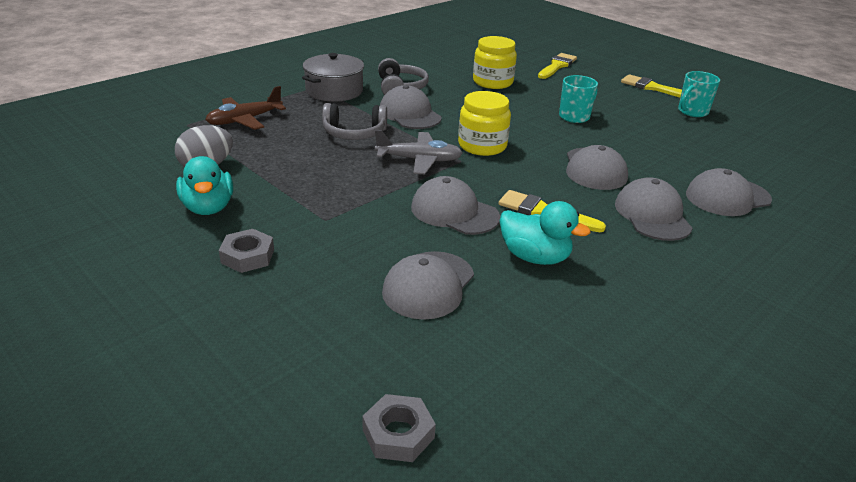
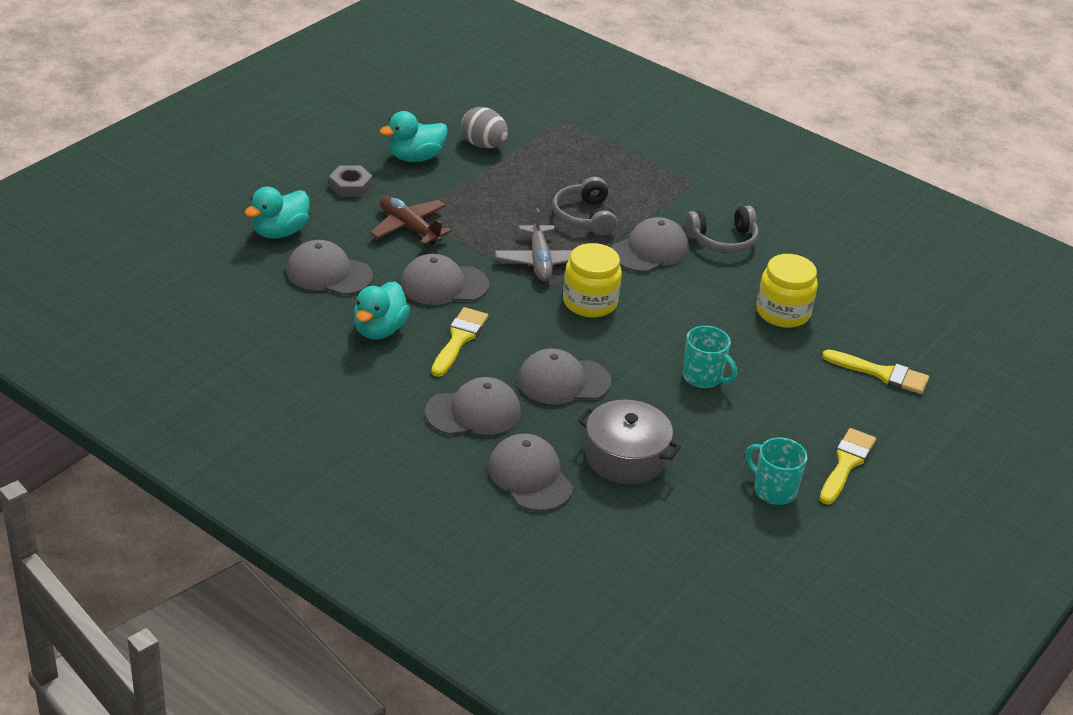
camera: 80 degrees right, 5 degrees up
(244, 120) = (586, 150): brown plane -> brown plane (409, 227)
(333, 320) = (280, 232): none -> turquoise duck
(334, 91) = (688, 195): grey pot -> grey pot (625, 457)
(398, 434) = (174, 266): grey nut -> none
(454, 212) = (444, 285): grey cap -> grey cap turned 120 degrees counterclockwise

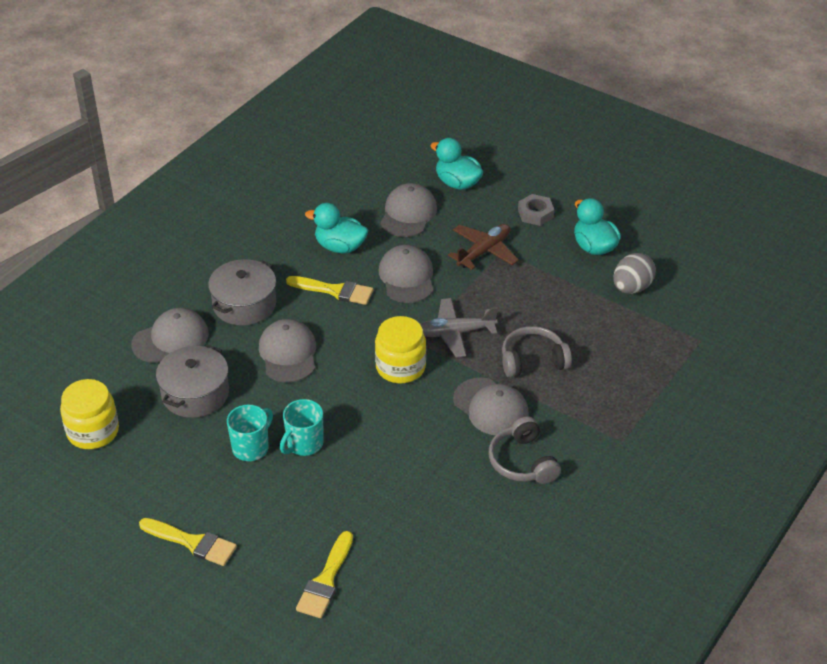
camera: 90 degrees right, 5 degrees up
(473, 412) = (244, 304): grey cap -> grey pot
(773, 490) = (157, 488): turquoise mug -> turquoise mug (251, 447)
(783, 312) = (411, 505): yellow jar -> yellow jar (93, 431)

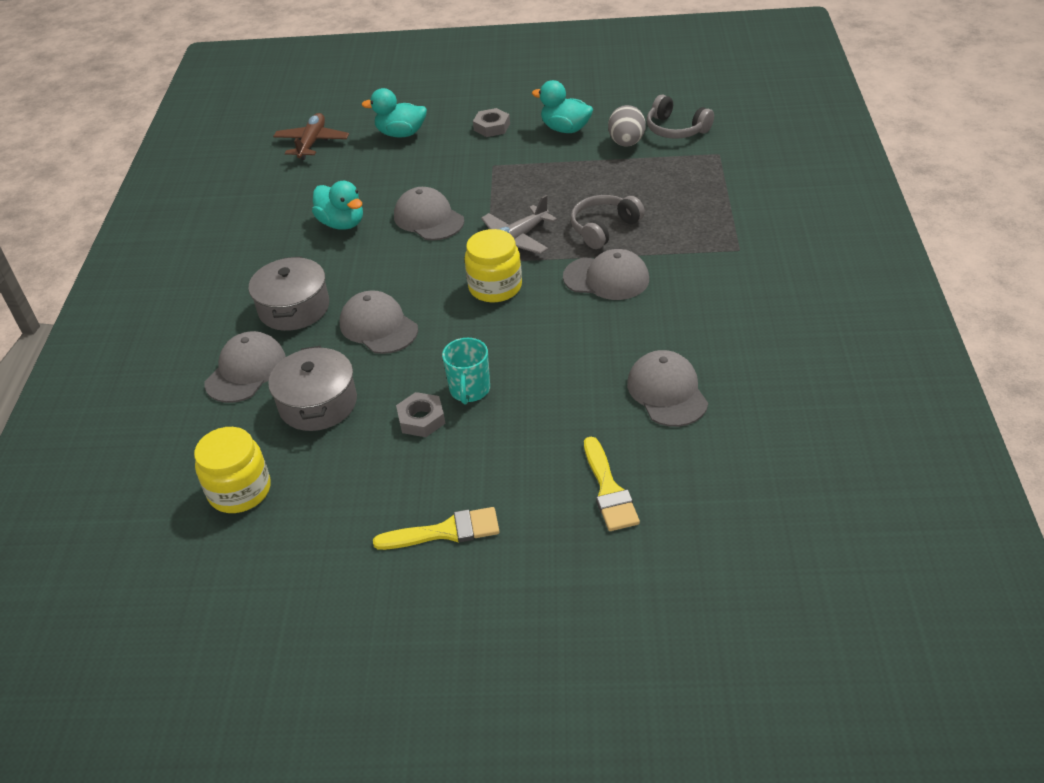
camera: 30 degrees left, 0 degrees up
(251, 447) = (421, 419): turquoise mug -> grey nut
(334, 291) = (372, 258): yellow brush -> none
(340, 247) = (342, 223): turquoise duck -> turquoise duck turned 120 degrees counterclockwise
(408, 214) = (380, 173): grey cap -> grey cap (667, 392)
(484, 251) = (477, 171): brown plane -> brown plane (312, 143)
(522, 462) = (677, 305): grey headphones -> grey headphones (676, 129)

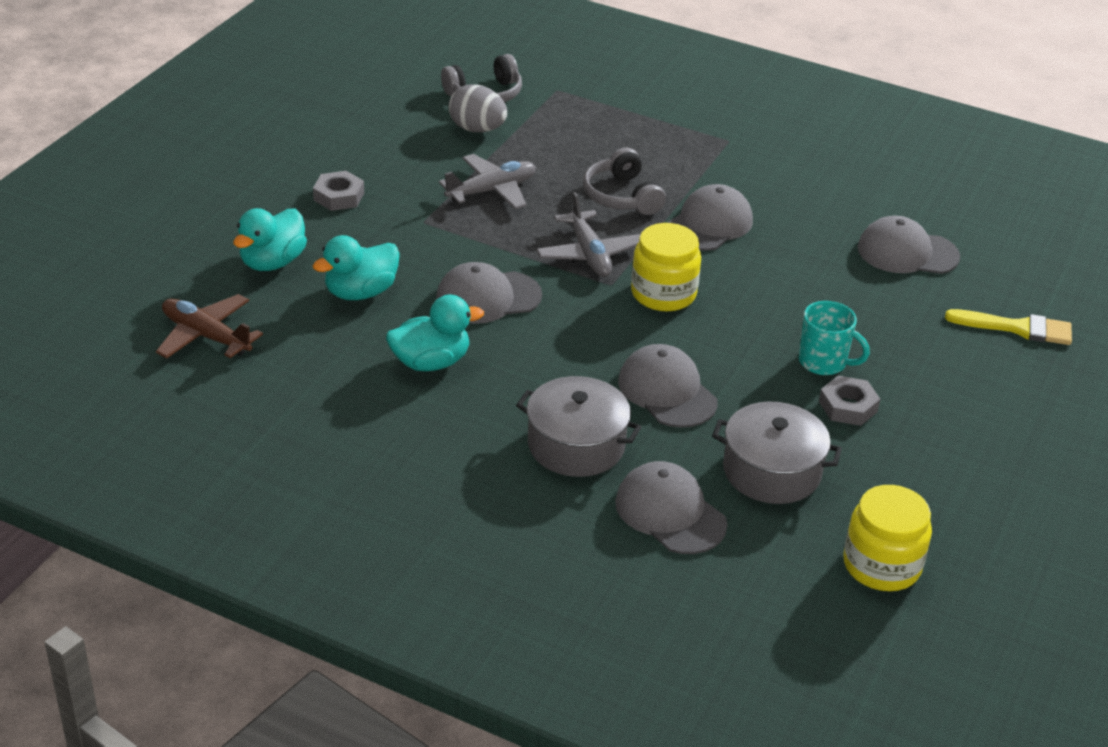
camera: 70 degrees left, 5 degrees down
(378, 326) = (667, 391): grey cap -> grey cap turned 75 degrees clockwise
(445, 531) = (1020, 439): yellow brush -> none
(555, 175) = (492, 191): none -> grey plane
(565, 129) = (403, 153): turquoise duck -> turquoise duck (360, 292)

